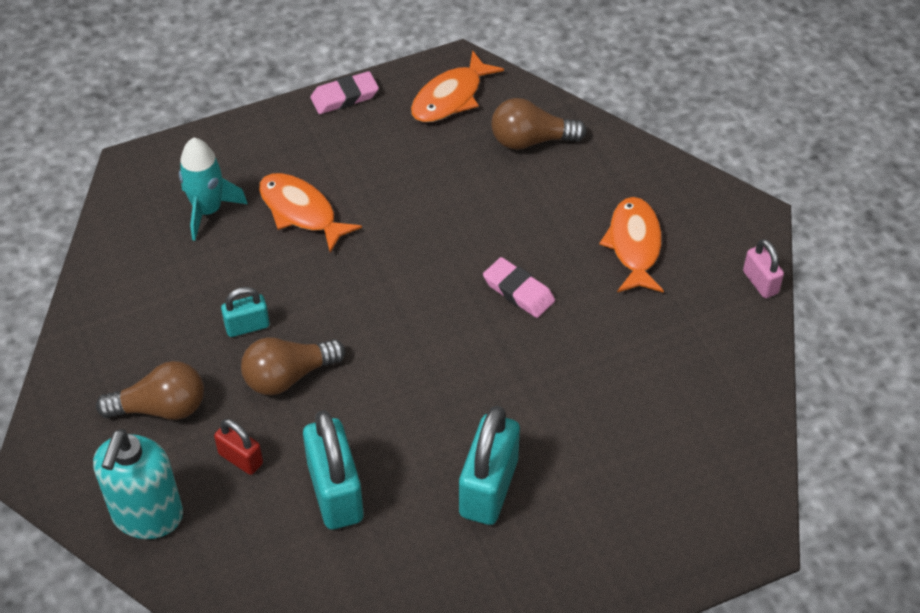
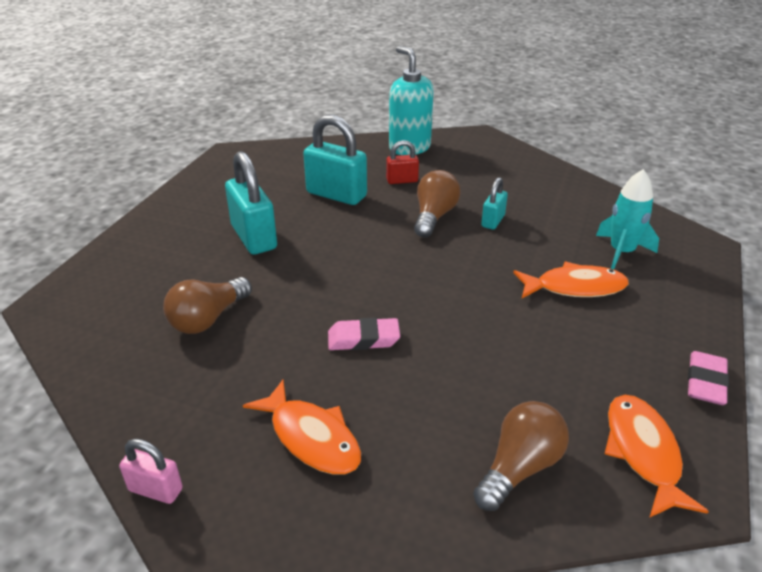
camera: 135 degrees right, 15 degrees down
(161, 408) = (470, 174): brown light bulb -> brown light bulb (208, 319)

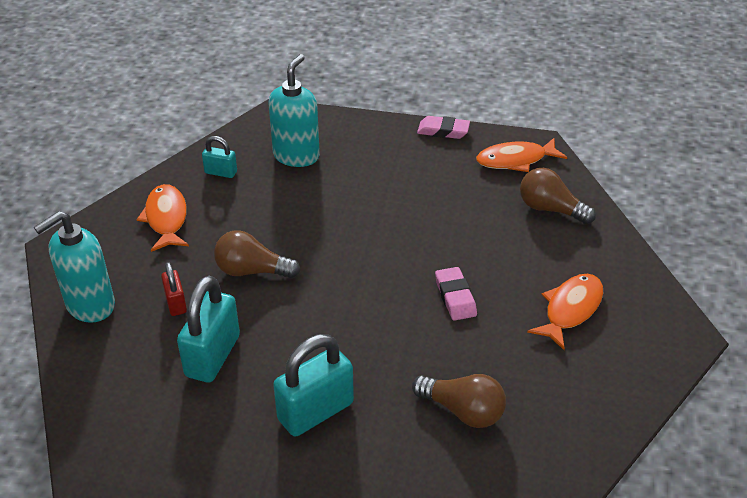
camera: 100 degrees left, 5 degrees up
(155, 489) = (654, 384): pink padlock -> none
(493, 221) = (256, 230): turquoise padlock -> turquoise padlock (221, 172)
(575, 287) = (353, 182): orange fish -> orange fish (166, 218)
(621, 252) = (296, 156): turquoise rocket -> turquoise soap dispenser

